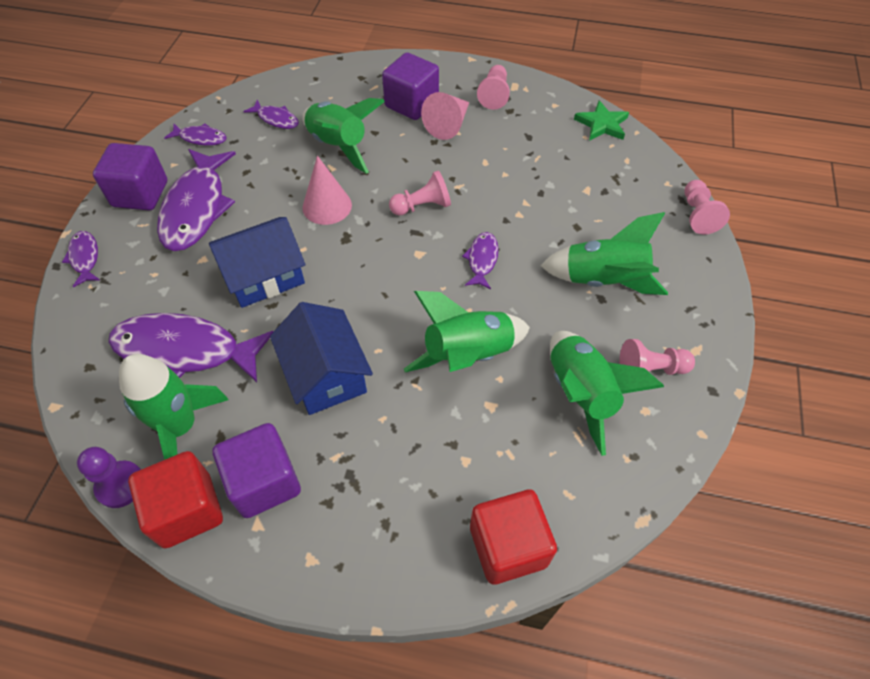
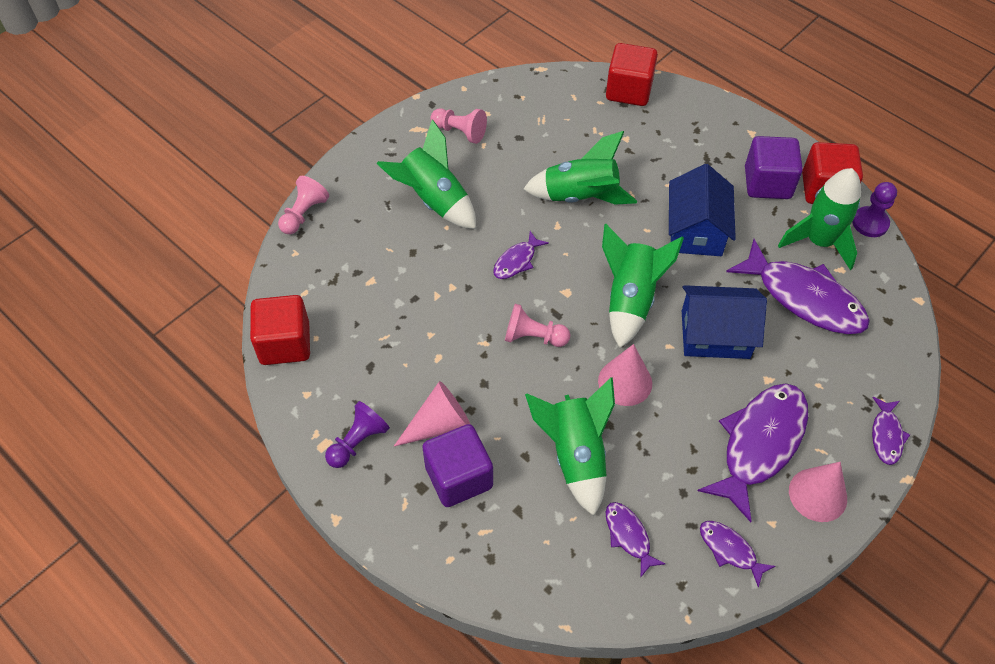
camera: 150 degrees left, 0 degrees up
(140, 194) = (818, 494): purple cube -> pink cone
(494, 95) = (358, 442): pink pawn -> purple pawn
(581, 393) = (520, 140): green rocket -> green rocket (630, 299)
(602, 124) = (285, 343): green star -> red cube

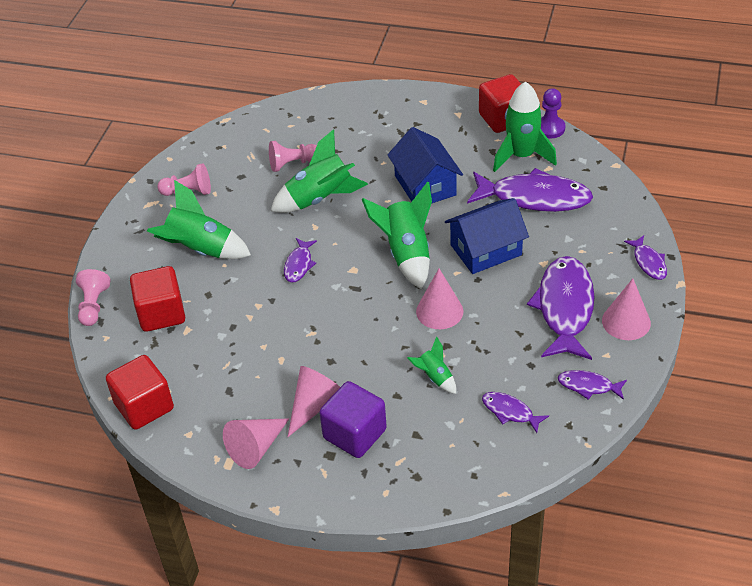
camera: 25 degrees left, 10 degrees down
(358, 442) = (256, 448): purple pawn -> pink cone
(533, 337) = (348, 312): pink pawn -> pink pawn (292, 164)
(575, 455) = (435, 377): green rocket -> green rocket, size x0.51
(629, 90) = (308, 108): red cube -> red cube (161, 313)
(767, 183) = (458, 131): purple cube -> none

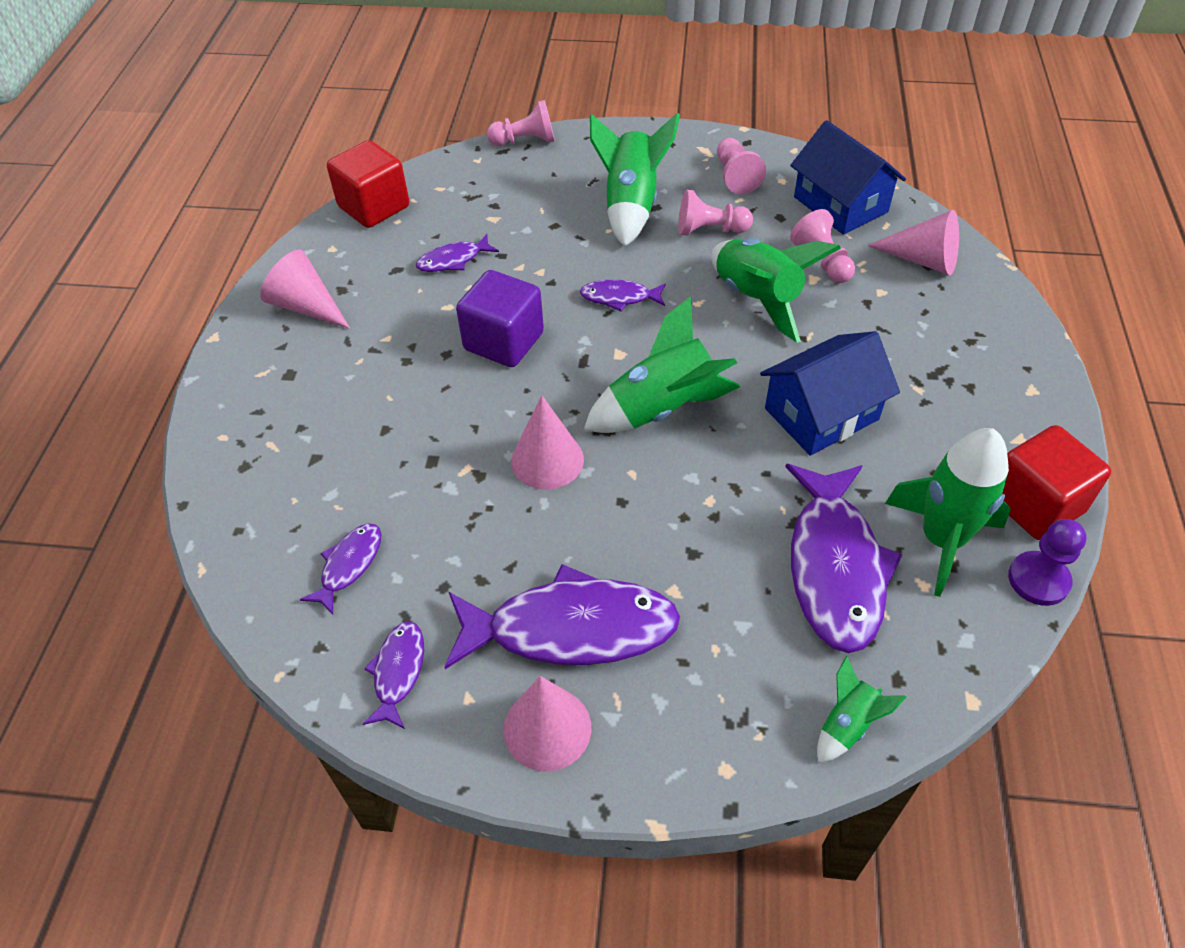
camera: 80 degrees right, 5 degrees up
(161, 313) = (518, 193): red cube -> none
(243, 212) = (710, 230): none -> pink pawn
(314, 405) = (371, 348): pink cone -> pink cone (923, 260)
(354, 434) = (320, 394): purple cube -> purple cube (503, 341)
(435, 377) = (417, 468): green rocket -> green rocket (847, 724)
(486, 250) = (689, 506): blue house -> blue house (840, 204)
(648, 262) = (705, 767): purple fish -> purple fish (453, 260)

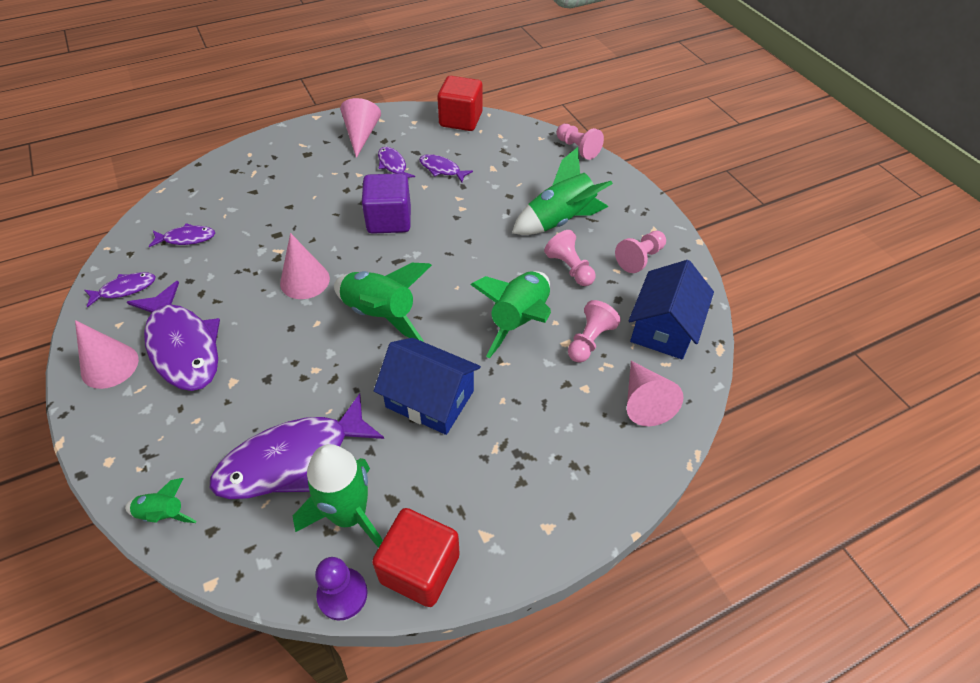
camera: 55 degrees right, 0 degrees up
(619, 297) = (466, 252): purple fish -> purple fish (393, 165)

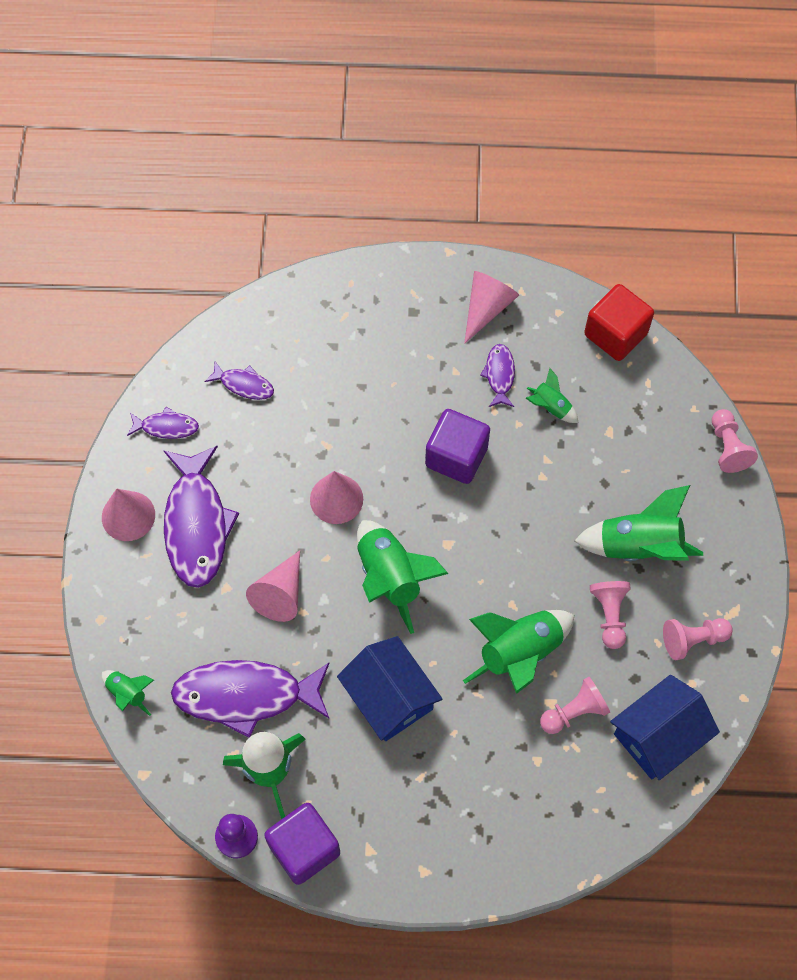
camera: 30 degrees right, 15 degrees up
(420, 568) = (304, 848): red cube -> purple cube
(442, 169) = (551, 407): purple fish -> green rocket
(644, 401) = (583, 803): pink cone -> pink cone (280, 594)

